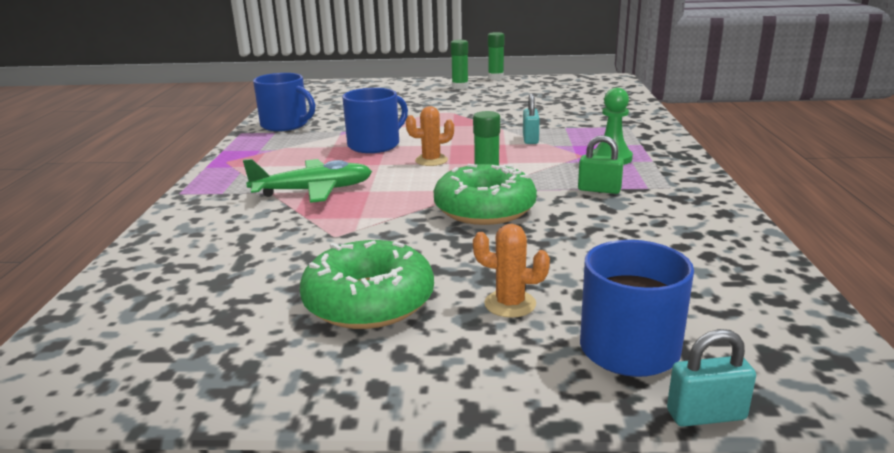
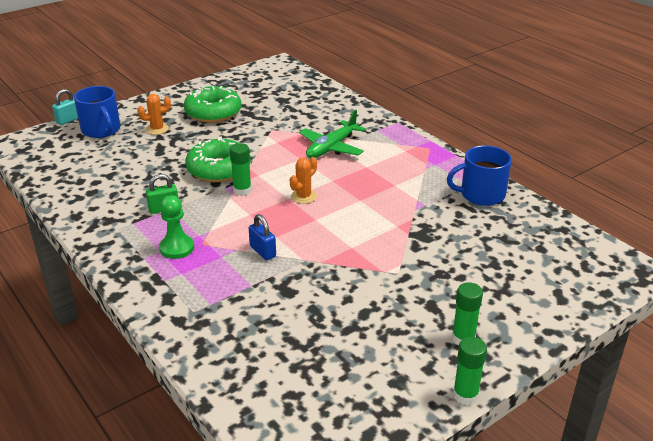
camera: 140 degrees right, 10 degrees up
(375, 145) = (369, 198): blue mug -> none
(530, 139) = (262, 251): turquoise padlock -> blue padlock

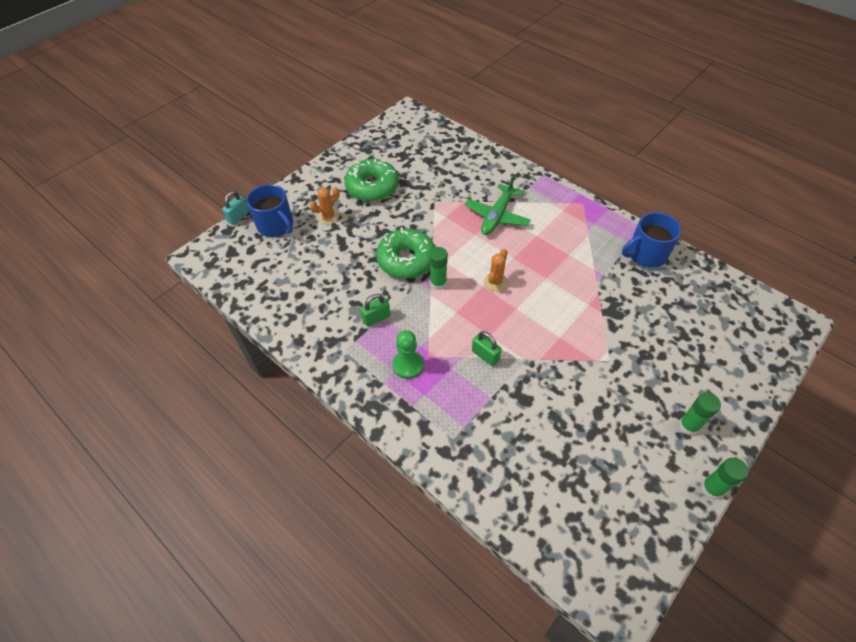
camera: 10 degrees left, 20 degrees up
(262, 251) = (485, 355): blue padlock -> green padlock

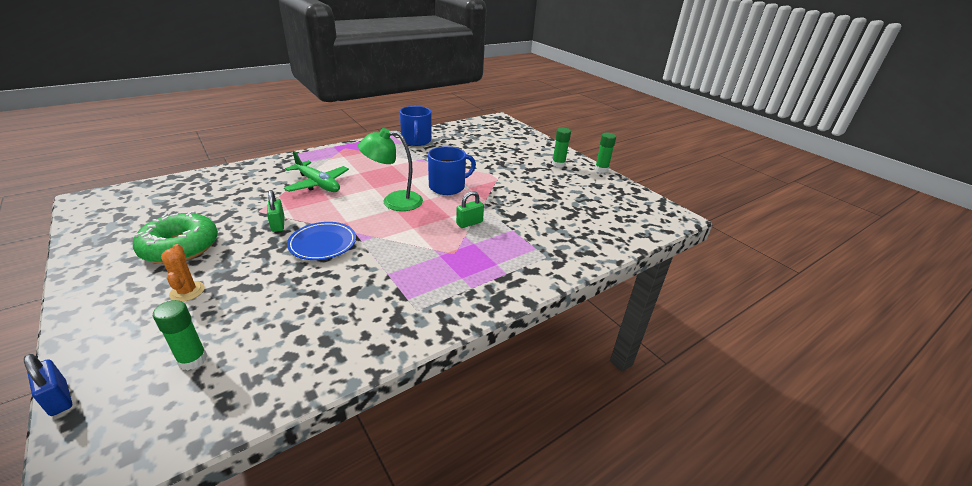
camera: 80 degrees left, 20 degrees down
(238, 217) = (58, 398): turquoise padlock -> blue padlock
(276, 225) = (139, 349): blue mug -> blue mug (448, 187)
(376, 318) = (386, 278): green padlock -> green padlock (278, 224)
(406, 260) = (322, 244): green donut -> blue plate
(408, 365) = (458, 267): green pawn -> none
(438, 283) = (371, 230): green glue stick -> green glue stick (193, 360)
(495, 282) = (394, 201): orange cactus -> green lamp

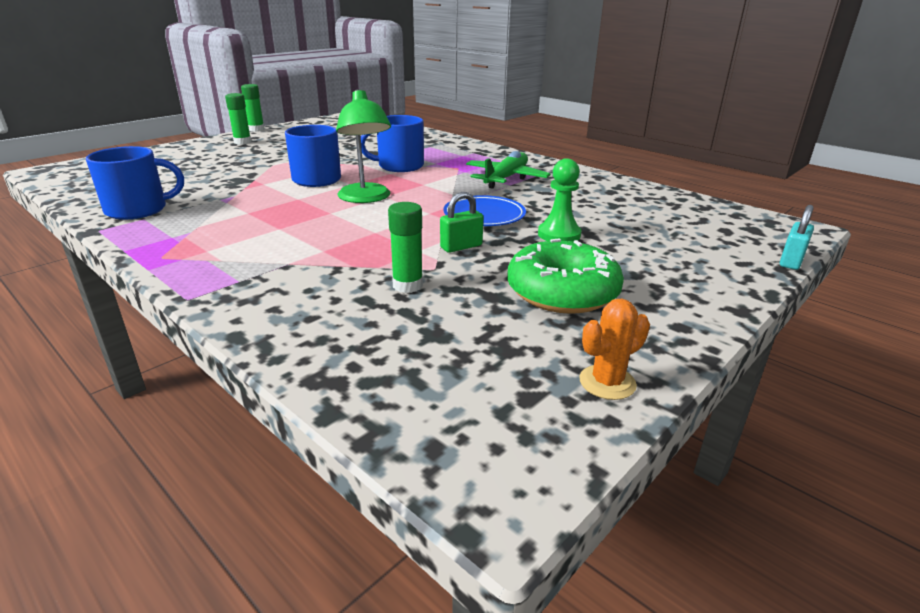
camera: 100 degrees left, 5 degrees down
(58, 398) = (791, 261): blue padlock -> turquoise padlock
(187, 291) = (627, 257): orange cactus -> orange cactus (607, 382)
(193, 360) = (689, 227): green glue stick -> green glue stick (407, 285)
(256, 270) = (559, 234): none -> green pawn
(318, 184) = (328, 248): green plane -> green plane (506, 178)
(469, 223) = (399, 166): green padlock -> blue mug

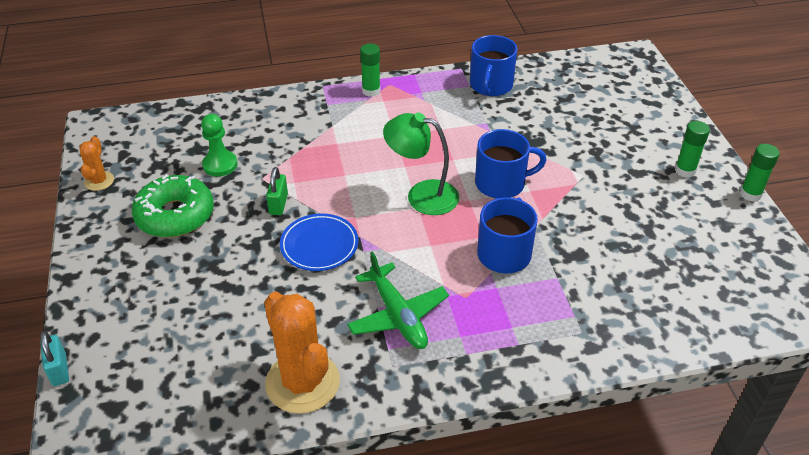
camera: 125 degrees right, 15 degrees up
(407, 285) = (253, 159): green glue stick -> green glue stick (371, 91)
(559, 234) = (242, 266): green pawn -> green pawn (220, 165)
(605, 187) = (302, 382): none -> orange cactus

